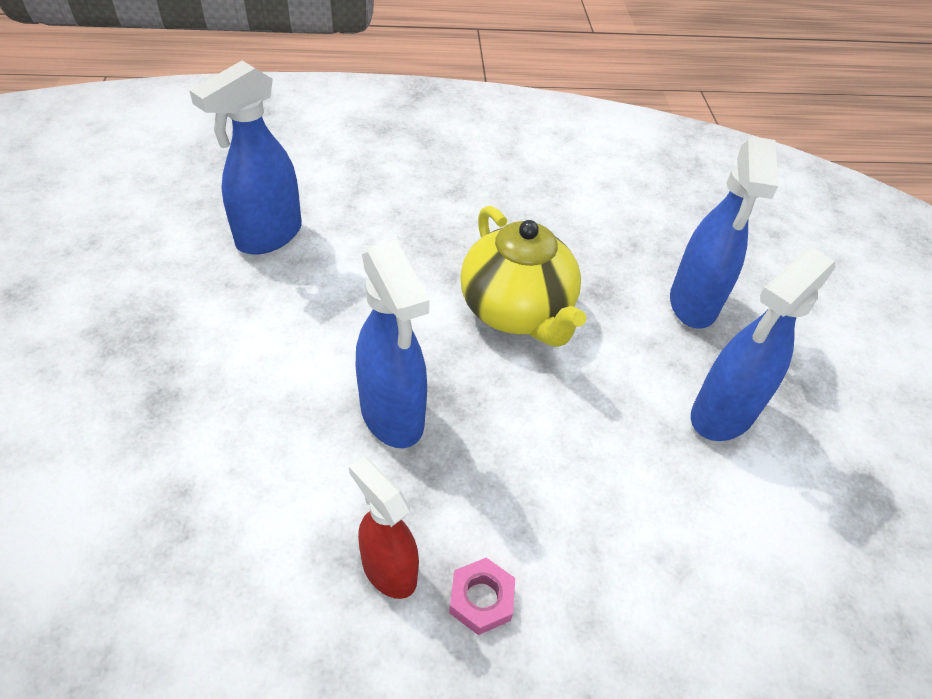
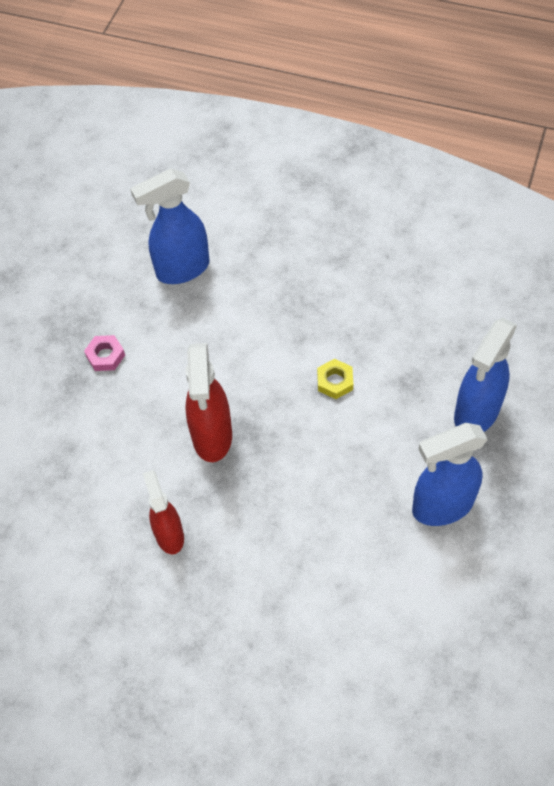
camera: 30 degrees right, 10 degrees up
(392, 416) = (212, 437): blue spray bottle -> red spray bottle
(481, 599) = (215, 570): pink nut -> pink nut (105, 356)
(517, 311) = (335, 381): yellow teapot -> yellow nut

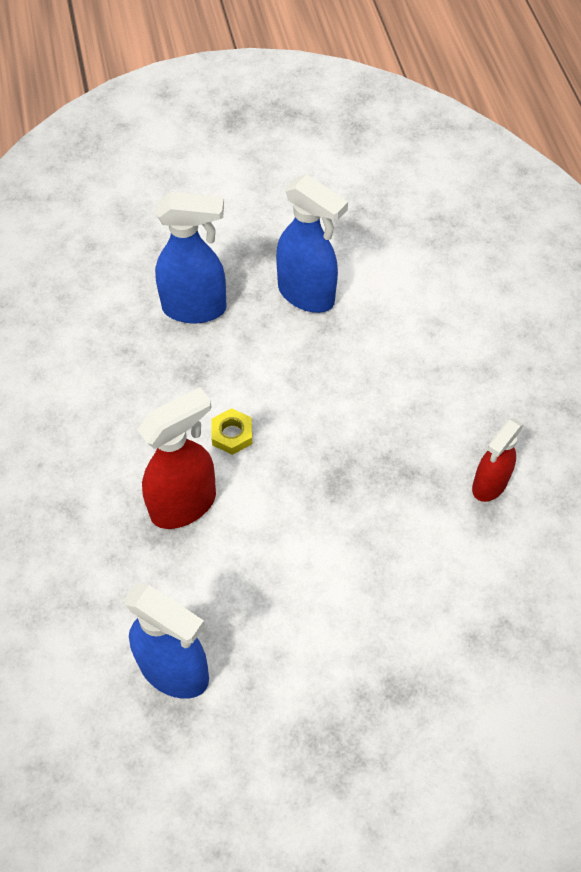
camera: 125 degrees left, 0 degrees up
(105, 356) = (343, 679): pink nut -> none
(212, 437) = (366, 508): red spray bottle -> red spray bottle (184, 504)

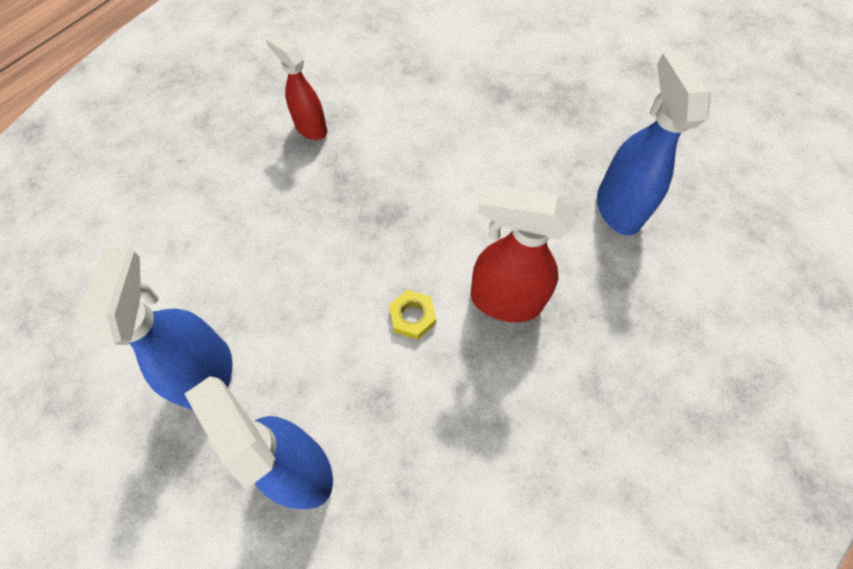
camera: 130 degrees left, 5 degrees up
(489, 485) = (310, 128): red spray bottle -> red spray bottle turned 135 degrees counterclockwise

